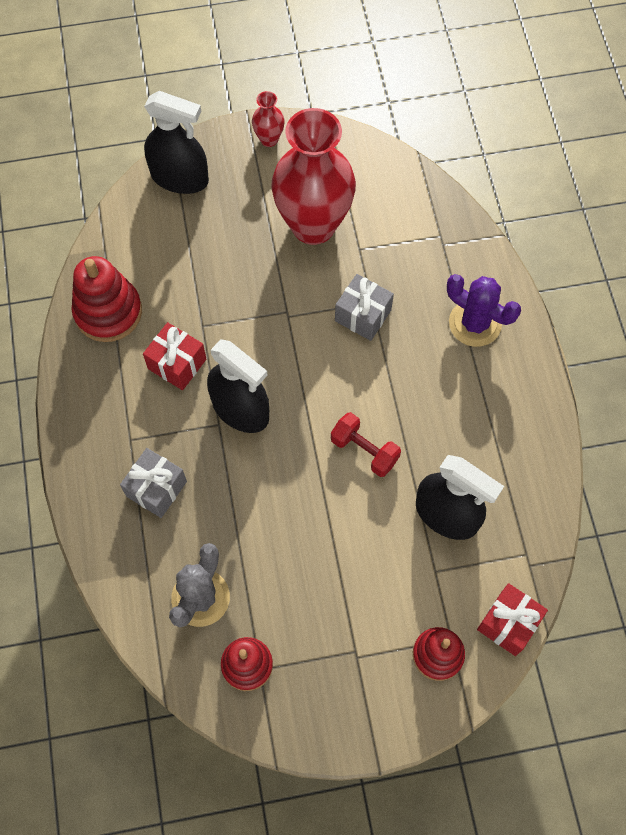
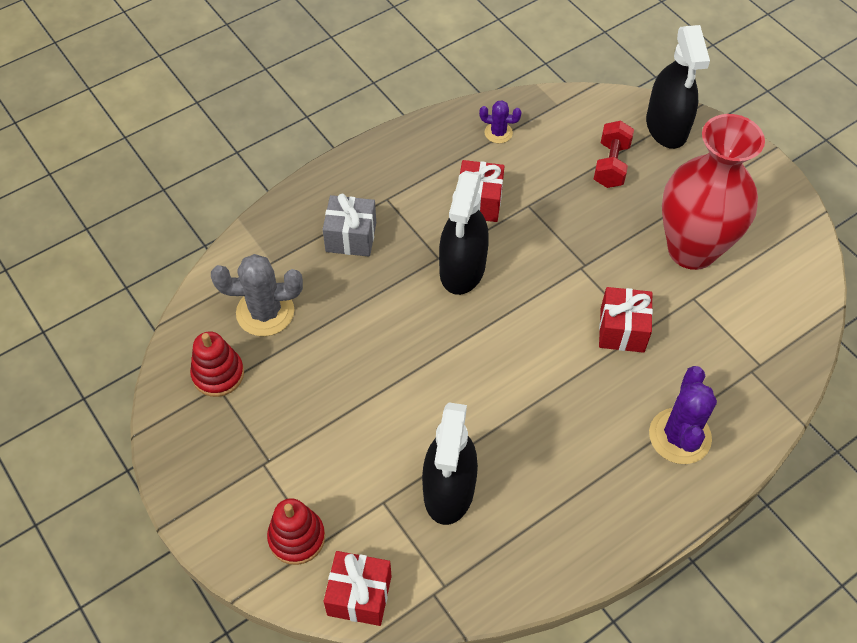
camera: 65 degrees right, 10 degrees down
(108, 312) = (498, 133): red stacking toy -> purple cactus
(269, 139) = (759, 177): red vase -> none
(363, 315) = (622, 330): grey gift -> red gift
(364, 450) = (478, 388): red dumbbell -> red dumbbell (611, 165)

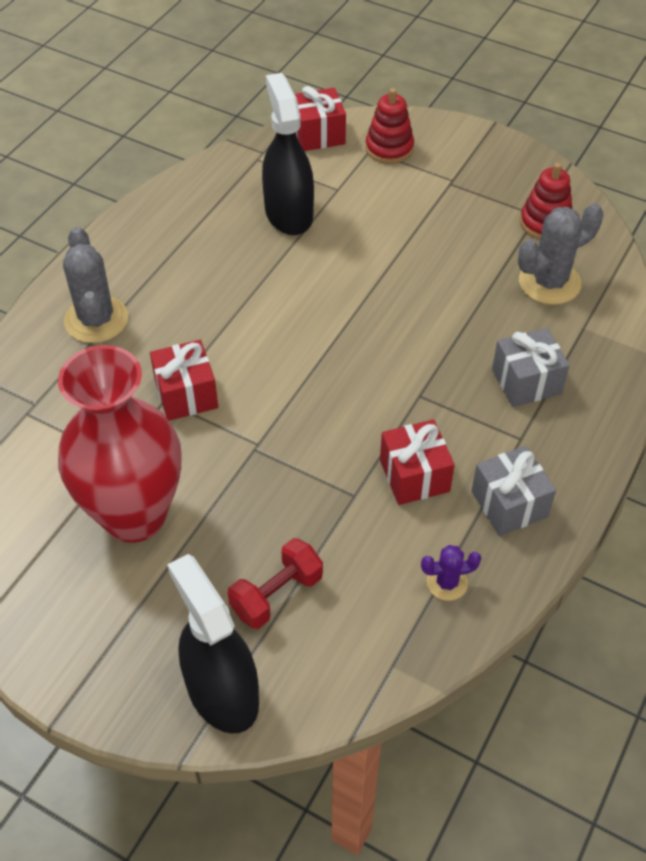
camera: 155 degrees right, 5 degrees down
(426, 161) = (509, 504): none -> grey gift
(462, 269) = (387, 393): black spray bottle -> none
(611, 165) = (276, 594): red dumbbell -> red dumbbell turned 60 degrees clockwise
(679, 436) = (96, 320): purple cactus -> grey cactus

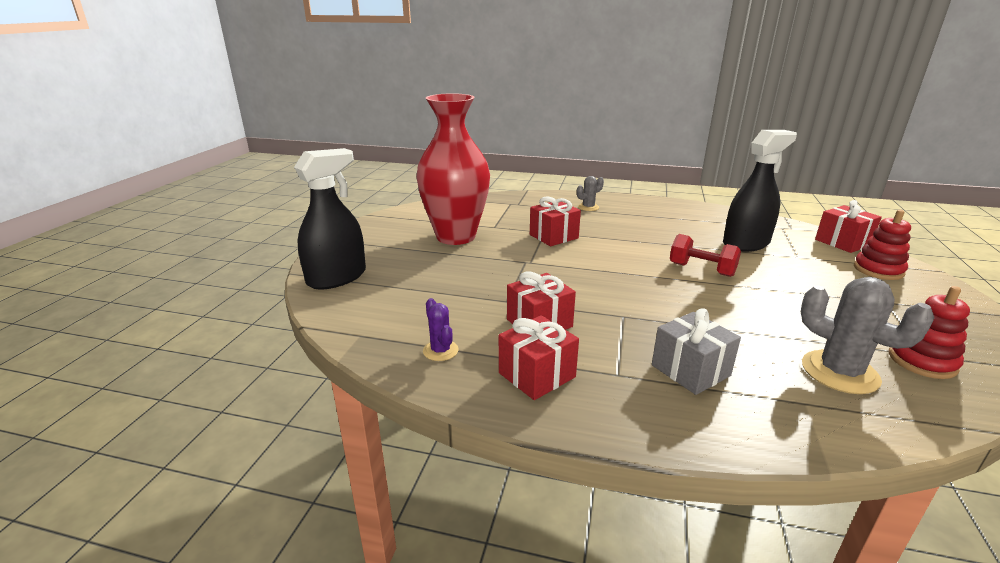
camera: 75 degrees right, 25 degrees down
(96, 320) = (588, 207): grey cactus -> grey cactus, size x0.54
(276, 594) = (411, 284): red dumbbell -> red dumbbell (701, 269)
(509, 504) = (537, 375): grey gift -> red gift

